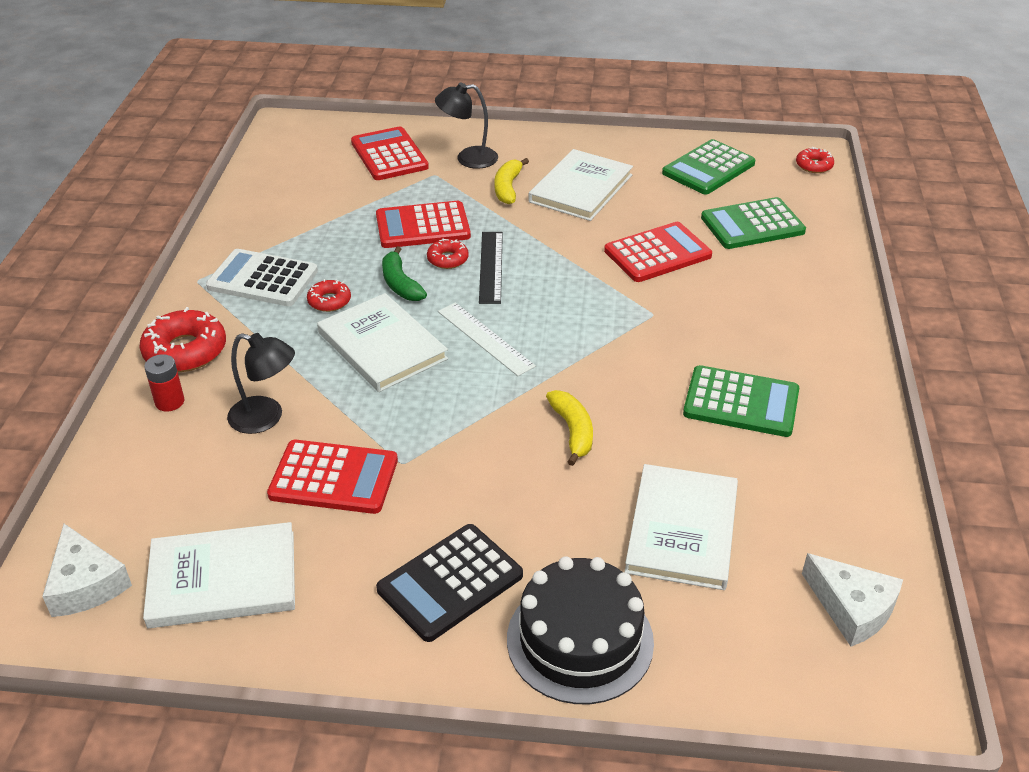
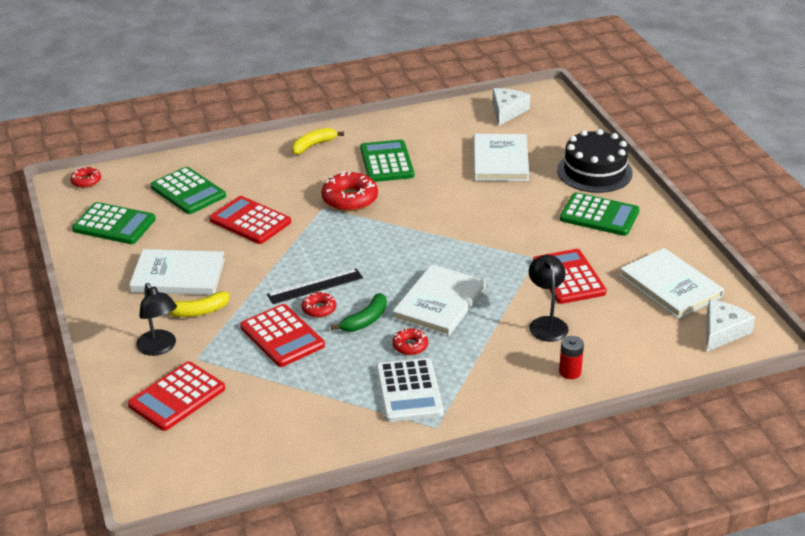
camera: 115 degrees left, 5 degrees down
(185, 351) = (517, 390): red donut -> red donut (350, 199)
(450, 582) = (599, 215): black calculator -> green calculator
(485, 338) = (398, 264): white ruler -> none
(573, 431) = (457, 209): yellow banana -> yellow banana (313, 145)
(682, 529) = (500, 160): white book -> white book turned 75 degrees counterclockwise

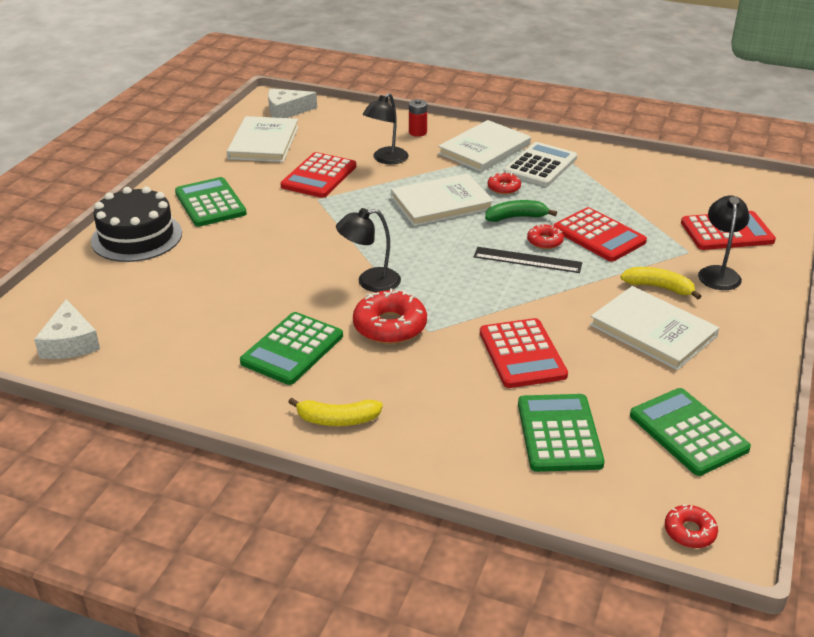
camera: 140 degrees left, 0 degrees up
(282, 336) = (599, 236): red calculator -> red calculator turned 135 degrees clockwise
(401, 218) = (370, 282): none -> black lamp
(500, 160) = (187, 290): white book -> white book (484, 149)
(507, 111) = (70, 342): white cheese -> white cheese turned 75 degrees counterclockwise

